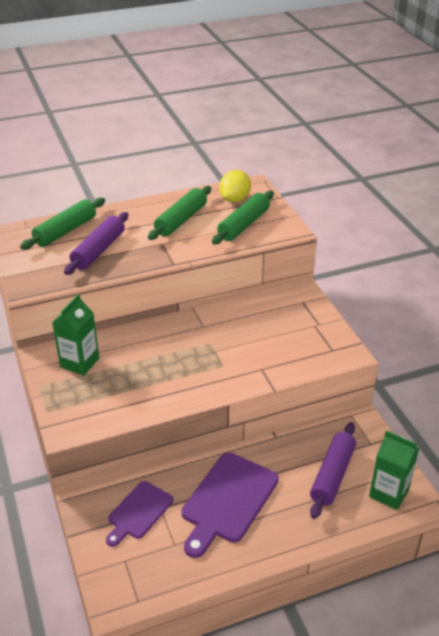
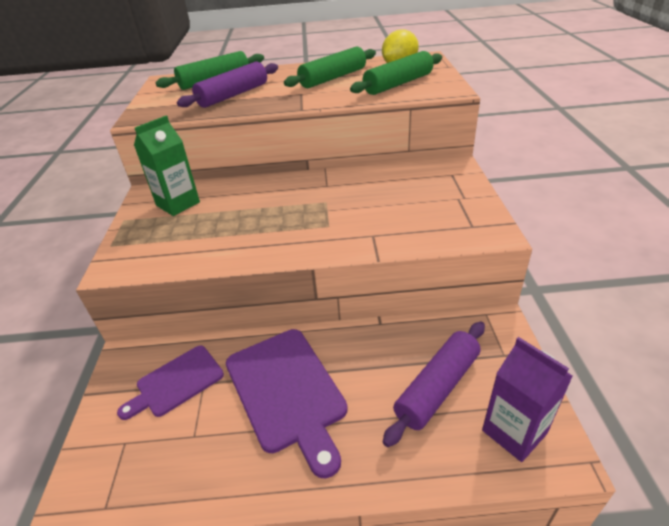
camera: 20 degrees right, 0 degrees up
(228, 500) = (287, 392): purple cutting board -> purple cutting board turned 75 degrees counterclockwise
(389, 493) = (514, 432): green carton -> purple carton

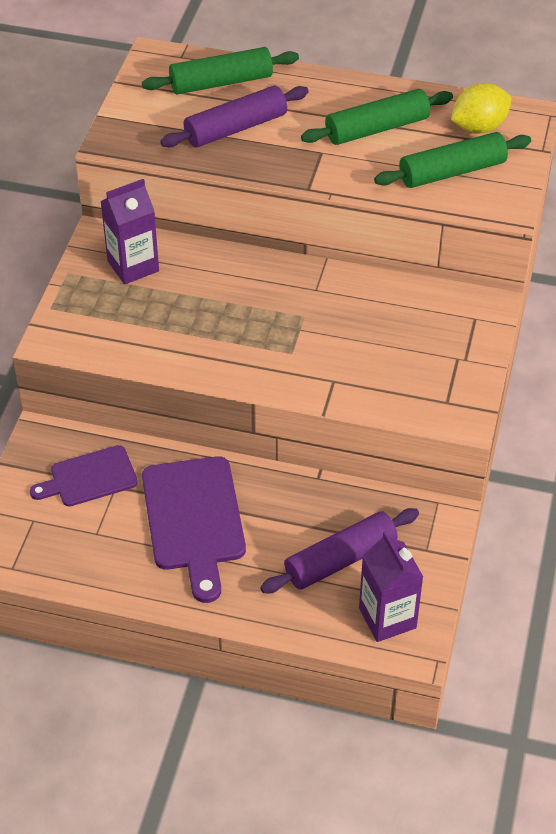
camera: 15 degrees right, 10 degrees up
(178, 204) = (133, 266): green carton -> purple carton

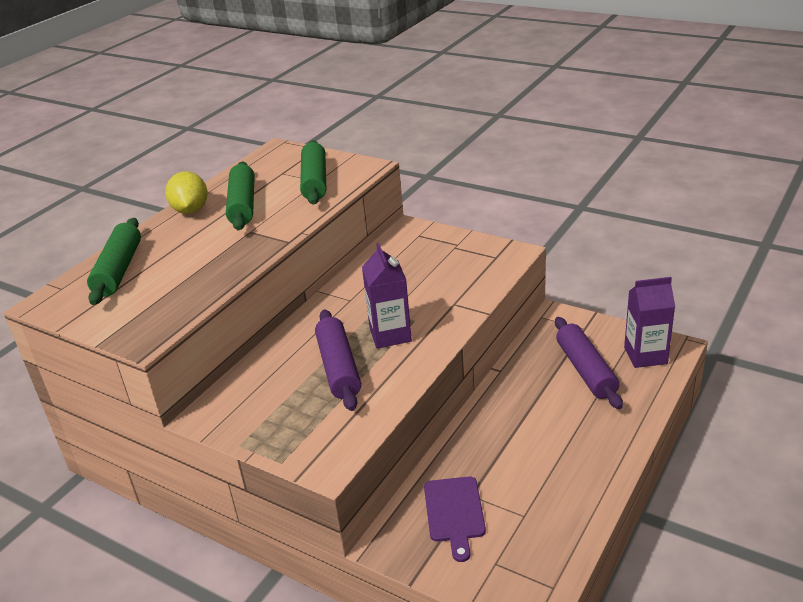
camera: 70 degrees left, 15 degrees down
(133, 266) = (259, 399): purple carton -> purple carton (390, 335)
(194, 519) = (524, 447): purple cutting board -> none
(236, 128) = (186, 268): purple rolling pin -> purple rolling pin (339, 368)
(478, 127) = (275, 167): yellow lemon -> yellow lemon (190, 210)

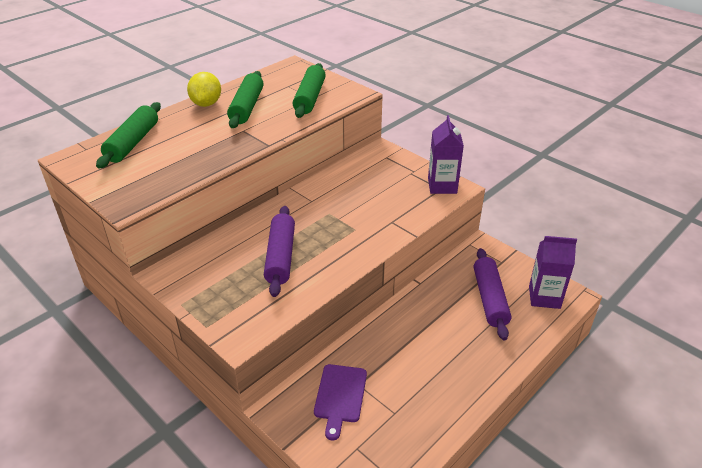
camera: 10 degrees right, 5 degrees up
(390, 335) = (331, 237): purple carton -> purple carton (442, 186)

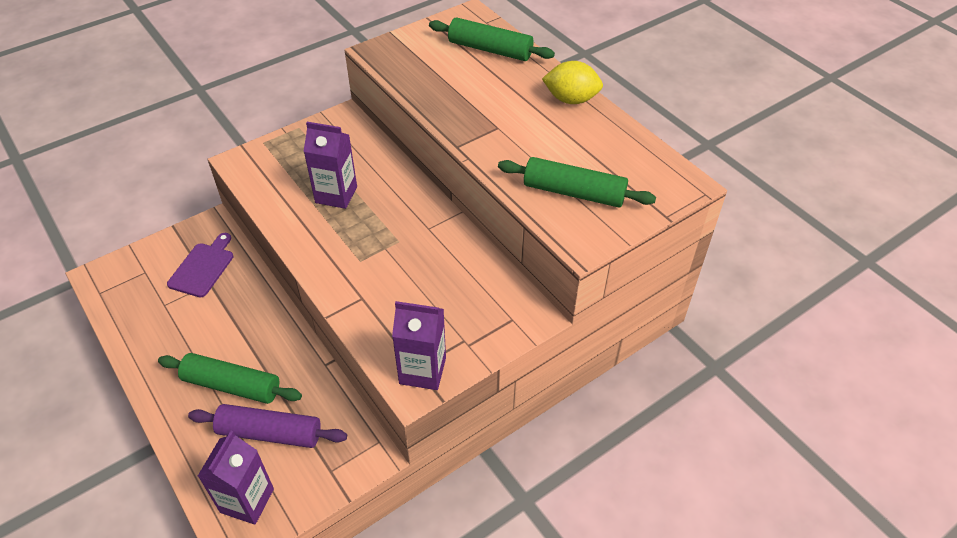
camera: 100 degrees right, 10 degrees up
(247, 107) = (556, 133): green rolling pin -> green rolling pin (232, 385)
(281, 257) = (336, 194): purple rolling pin -> purple carton
(340, 396) = (203, 267): purple cutting board -> purple cutting board turned 90 degrees clockwise

